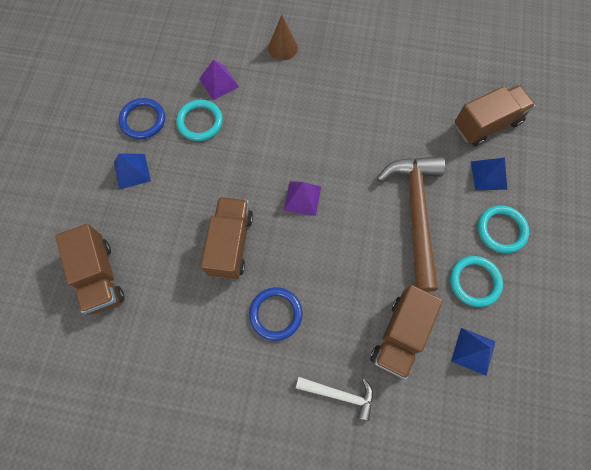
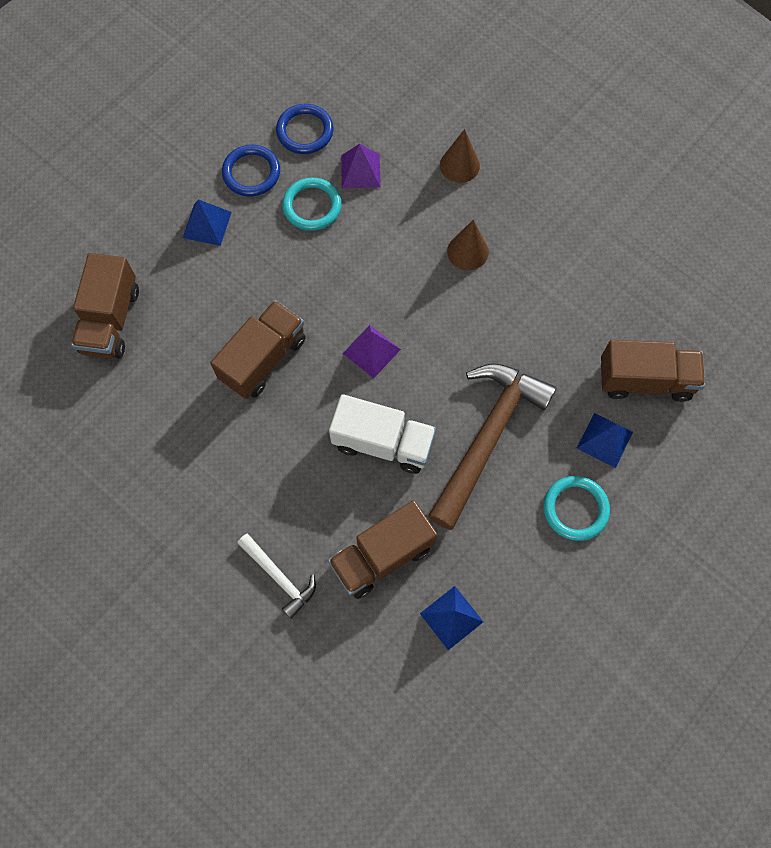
camera: 30 degrees right, 0 degrees up
(276, 314) = (265, 458): blue ring -> blue ring (305, 131)
(323, 100) = (467, 251): none -> brown cone
(350, 256) = (383, 442): none -> white truck
(474, 282) = (504, 547): turquoise ring -> none

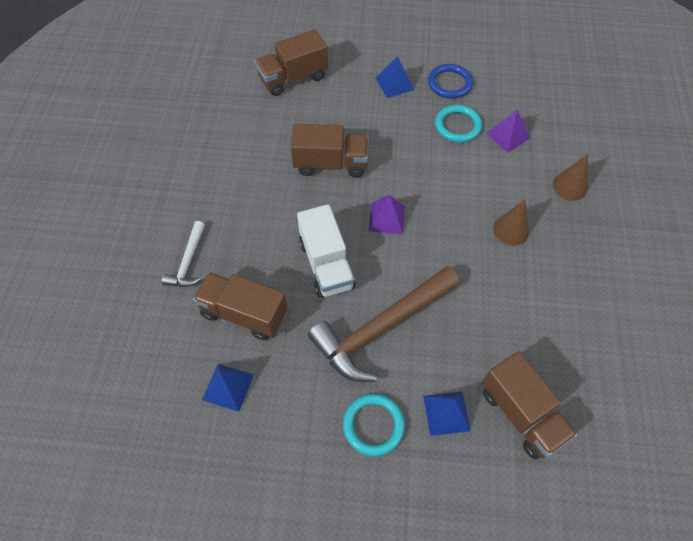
camera: 55 degrees right, 10 degrees down
(305, 131) = (505, 91): blue ring -> none
(487, 438) = (382, 328): brown hammer -> brown hammer turned 150 degrees clockwise

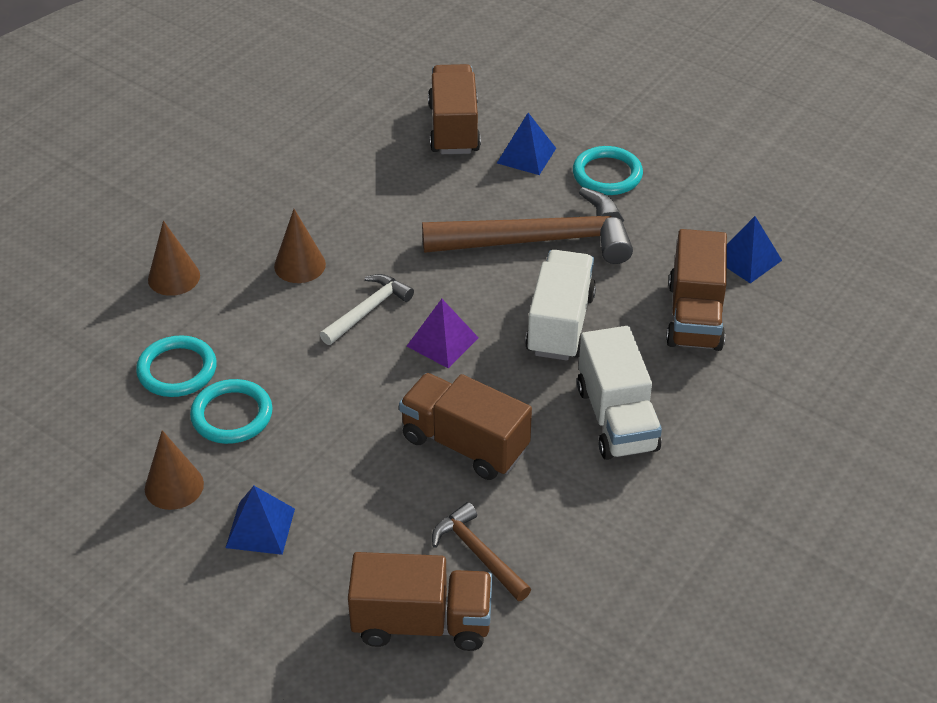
camera: 150 degrees left, 15 degrees down
(188, 261) = (743, 401): white hammer -> white hammer (367, 310)
(244, 314) = (695, 316): brown truck -> brown truck turned 45 degrees clockwise
(258, 216) = (617, 418): none -> white truck
(287, 115) = (478, 554): none -> brown hammer
(449, 83) = (174, 486): blue ring -> brown cone
(508, 135) = (177, 370): purple pyramid -> turquoise ring

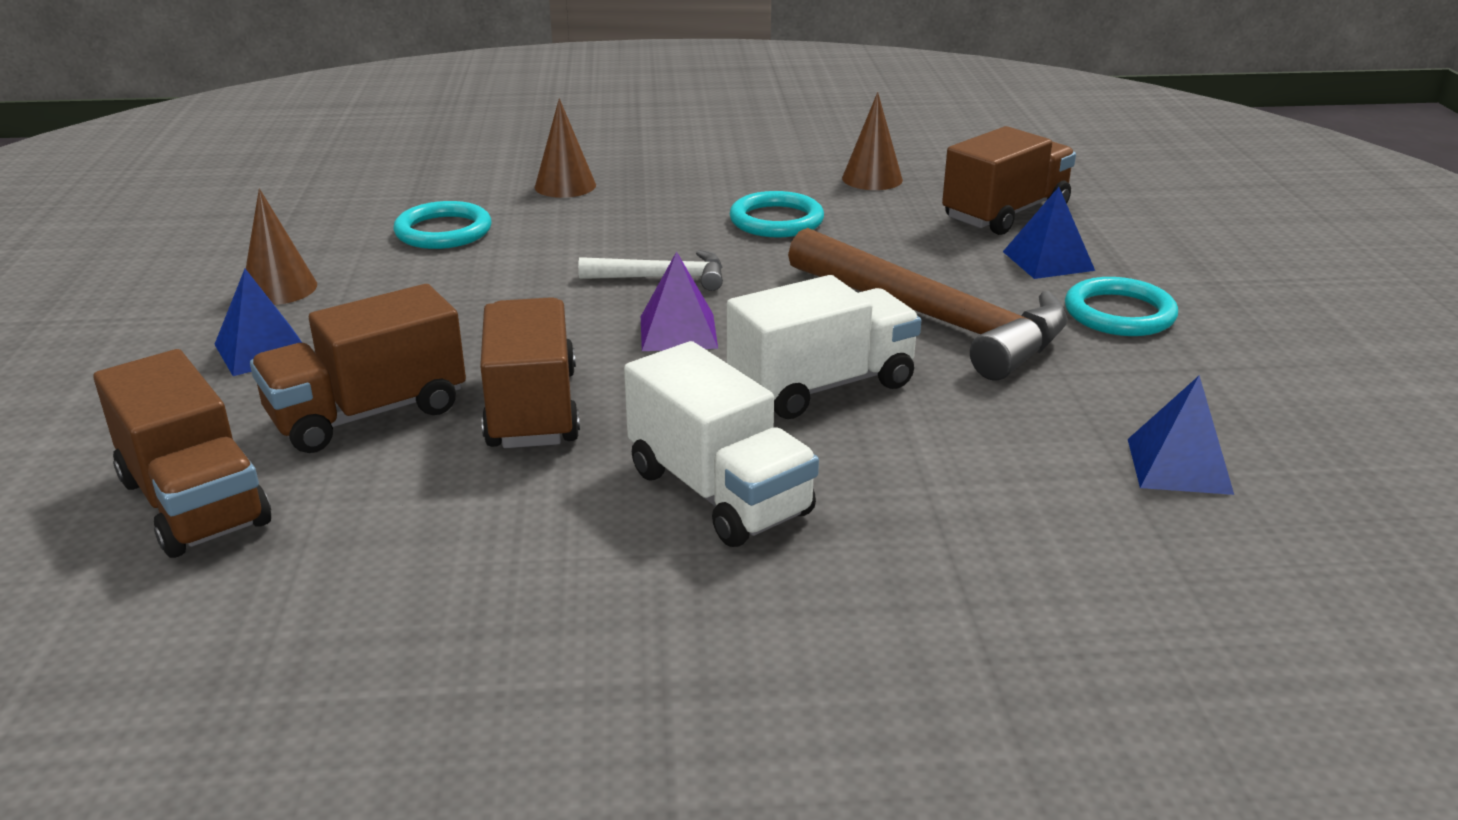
camera: 50 degrees right, 15 degrees down
(232, 415) = (413, 276): turquoise ring -> turquoise ring (776, 221)
(300, 265) = (672, 225): brown cone -> brown cone (872, 179)
(478, 554) = (352, 493): brown hammer -> none
(617, 418) = (719, 492): white truck -> white truck turned 75 degrees counterclockwise
(695, 316) = (1000, 471): brown truck -> brown truck (368, 414)

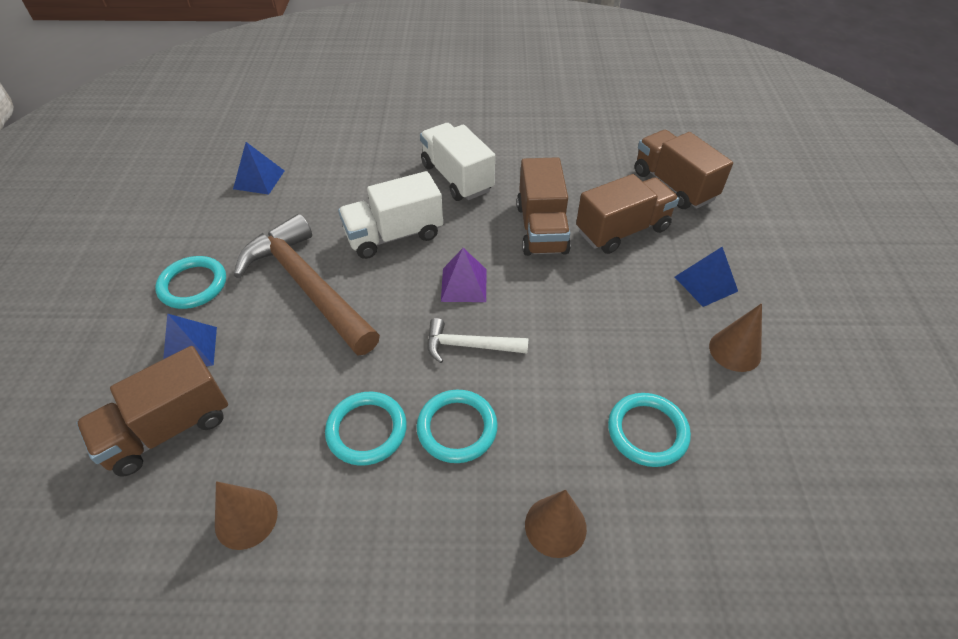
camera: 175 degrees left, 20 degrees up
(670, 225) = (457, 428): none -> turquoise ring

